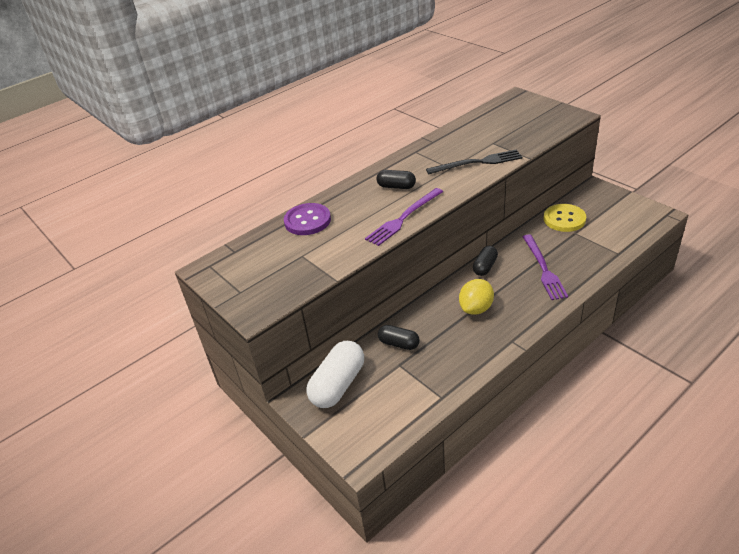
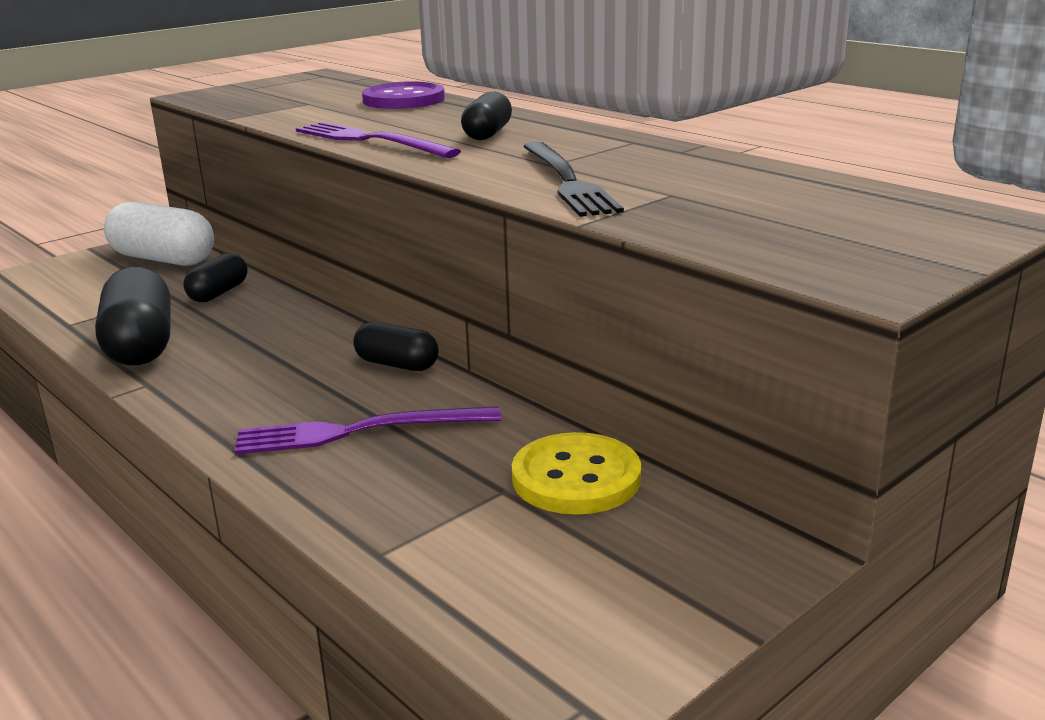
camera: 85 degrees right, 15 degrees down
(469, 356) = (140, 345): none -> black capsule
(476, 308) = (265, 353): yellow lemon -> none

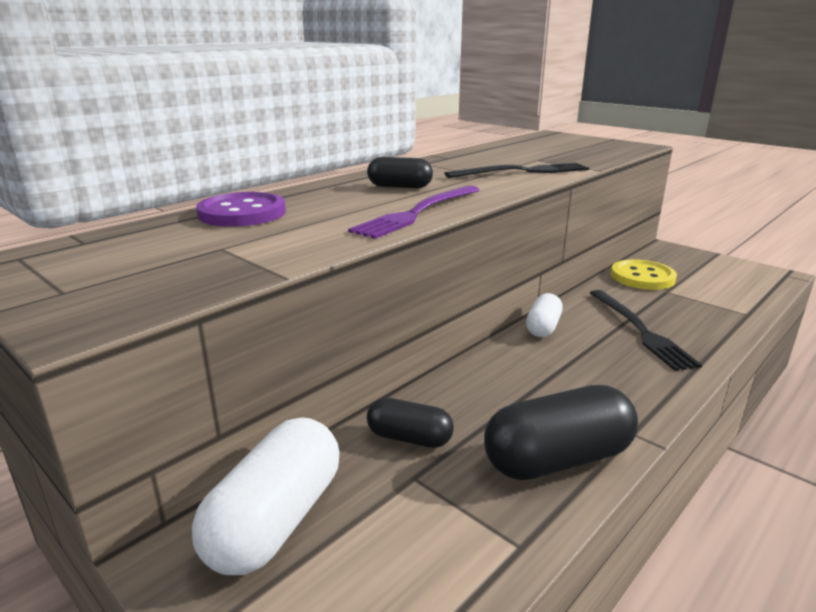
camera: 95 degrees left, 0 degrees up
(358, 431) = (640, 330): purple fork -> black fork
(397, 364) = (543, 327): black capsule -> white capsule

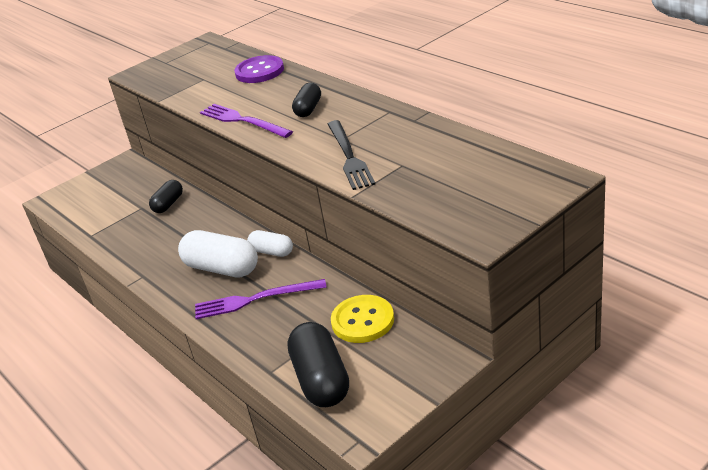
camera: 100 degrees right, 10 degrees up
(275, 520) = (132, 178): white capsule -> white capsule (222, 268)
(558, 459) = (133, 248): black capsule -> black capsule (321, 380)
(640, 330) = (255, 299): black fork -> purple fork

